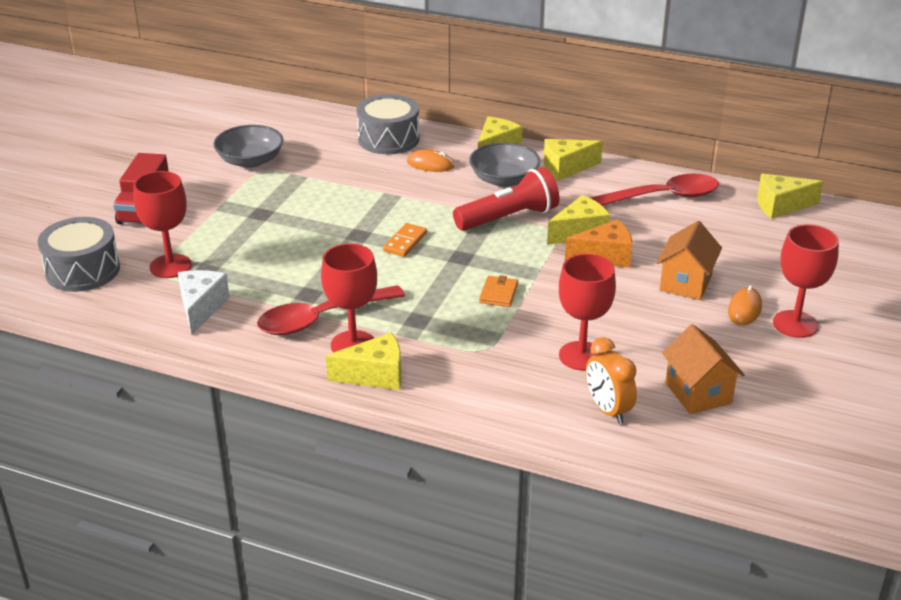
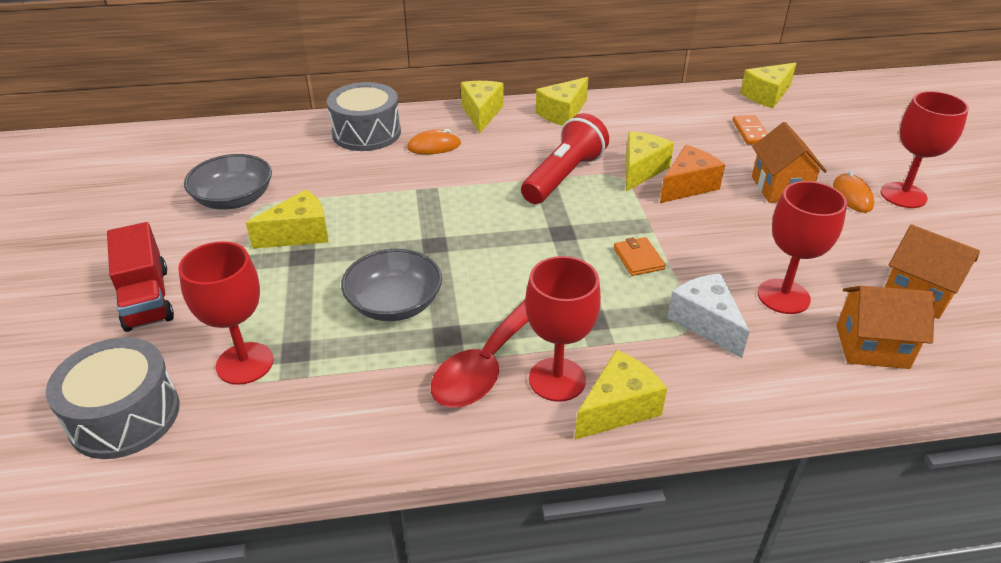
camera: 30 degrees left, 5 degrees up
(201, 308) = (333, 405): white cheese -> white cheese (705, 323)
(273, 198) = (299, 234): none -> yellow cheese
(405, 242) = (491, 235): orange domino -> orange domino (750, 132)
(504, 179) = (519, 140): grey bowl -> grey bowl (394, 303)
(607, 410) = (872, 346): orange clock -> orange house
(663, 197) = (671, 115): red spoon -> none

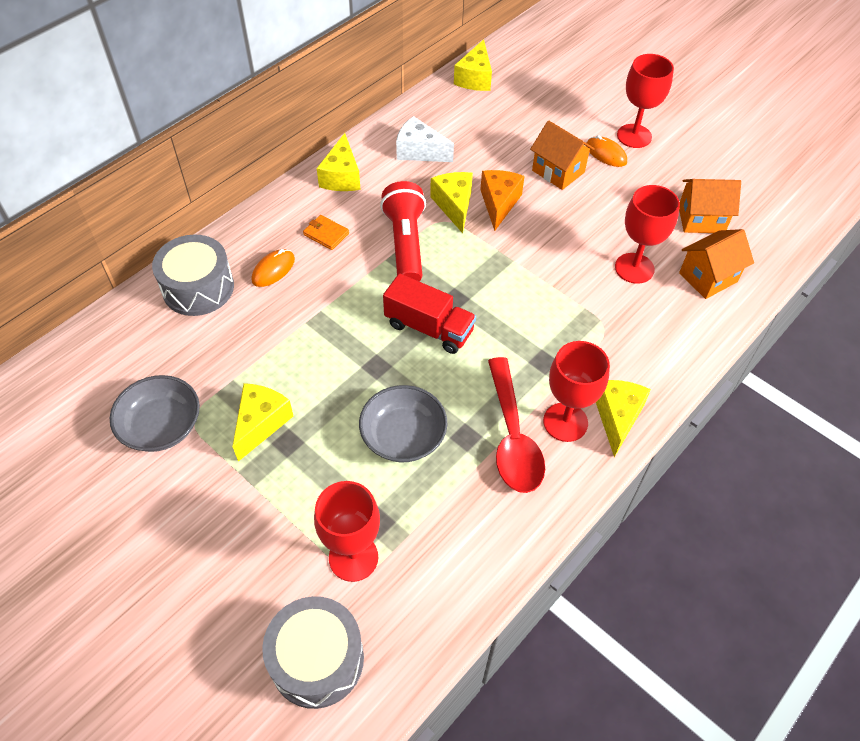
camera: 40 degrees left, 15 degrees up
(147, 298) = (207, 562): red truck -> red truck (429, 328)
(481, 114) = (276, 212): yellow cheese -> none
(638, 259) = (525, 291): orange wallet -> orange wallet (326, 234)
(705, 323) = (609, 319): white cheese -> white cheese (419, 151)
(750, 132) = (495, 124): orange domino -> none

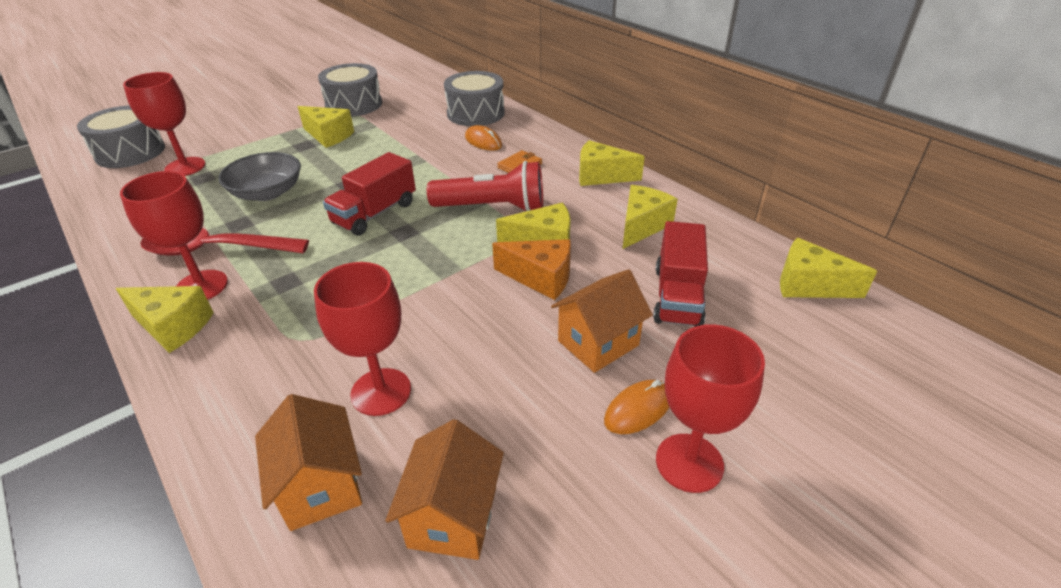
camera: 100 degrees right, 15 degrees down
(161, 426) = (354, 104): grey bowl -> grey drum
(419, 151) = (642, 226): white cheese -> yellow cheese
(501, 135) = (677, 296): none -> red truck

